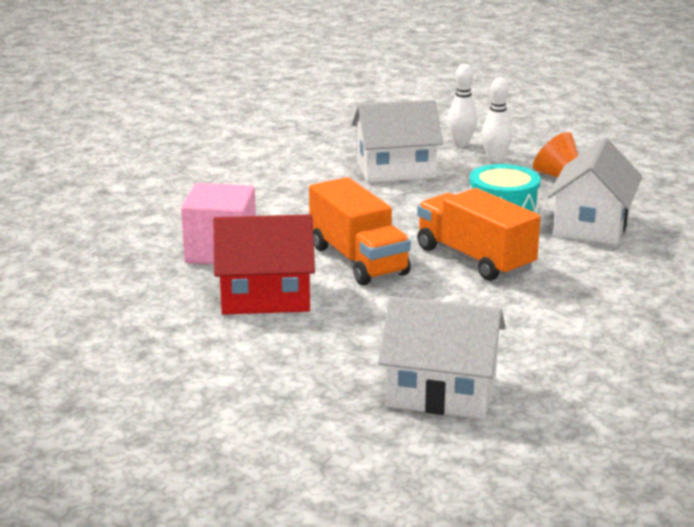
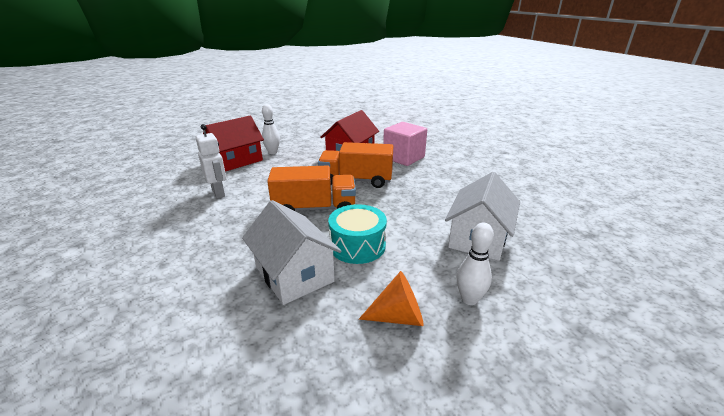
camera: 125 degrees right, 5 degrees up
(441, 392) = (236, 160): white house -> red house
(461, 143) = (526, 299): white bowling pin -> white bowling pin (272, 152)
(553, 341) = (218, 193): none -> white robot

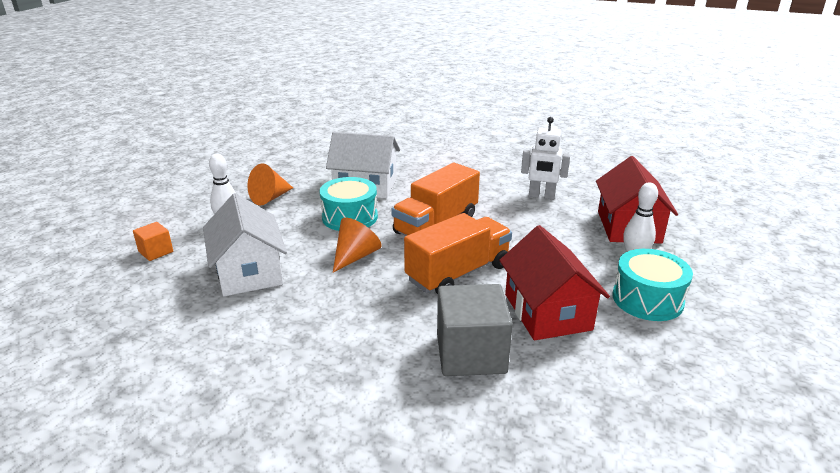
camera: 135 degrees right, 0 degrees up
(307, 143) = (647, 299): none -> turquoise drum
(395, 214) = (355, 256): none -> orange cone
(403, 157) = (471, 354): pink cube -> grey cube
(559, 301) = (156, 252): none -> orange cube

